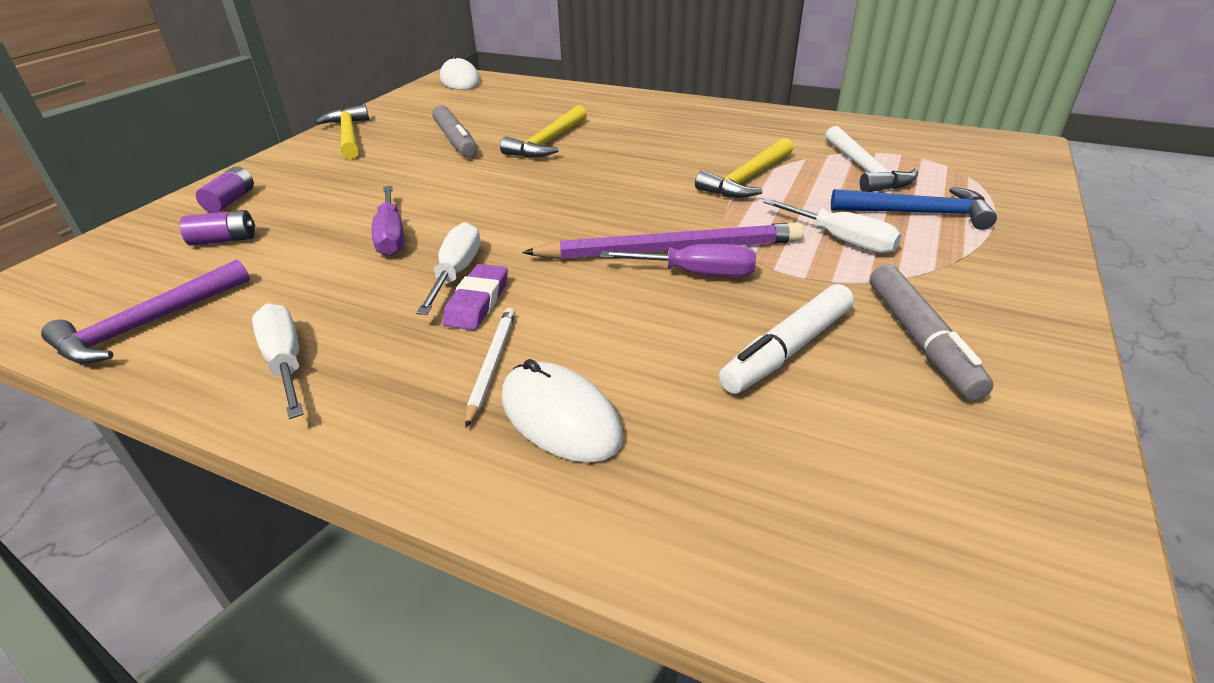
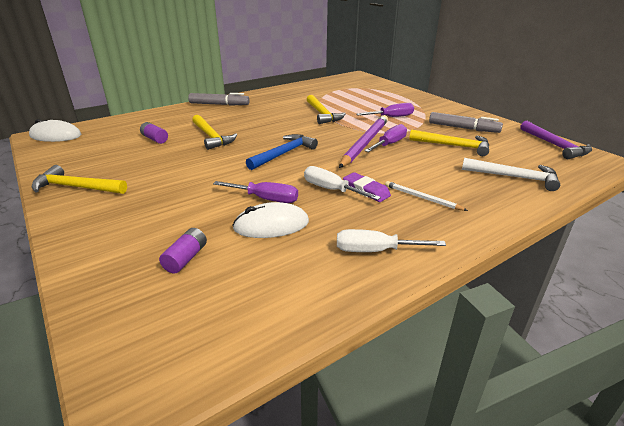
camera: 60 degrees left, 5 degrees down
(147, 325) = (280, 301): purple hammer -> purple hammer (555, 146)
(230, 201) = (116, 249): purple battery -> purple battery (155, 139)
(456, 140) = (160, 157): grey marker -> grey marker (219, 104)
(560, 417) = (468, 192): white mouse -> white mouse (271, 225)
(787, 350) = (454, 146): white marker -> yellow hammer
(842, 240) = (391, 117): white screwdriver -> purple screwdriver
(864, 170) = (343, 97): white hammer -> white hammer (515, 177)
(918, 213) = (386, 102): blue hammer -> blue hammer (284, 153)

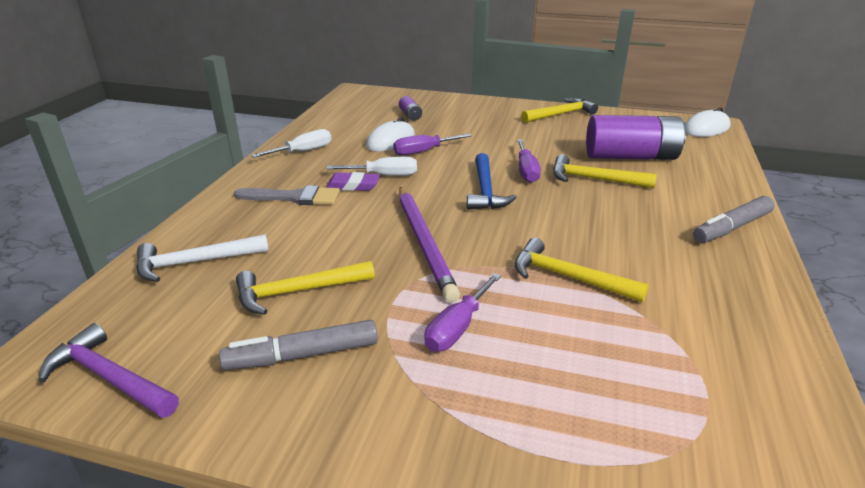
camera: 140 degrees right, 0 degrees up
(155, 139) = (630, 157): purple battery -> purple battery, size x2.35
(389, 144) = (391, 255): purple screwdriver -> purple screwdriver (526, 171)
(422, 198) = (294, 197): white pencil -> grey brush

